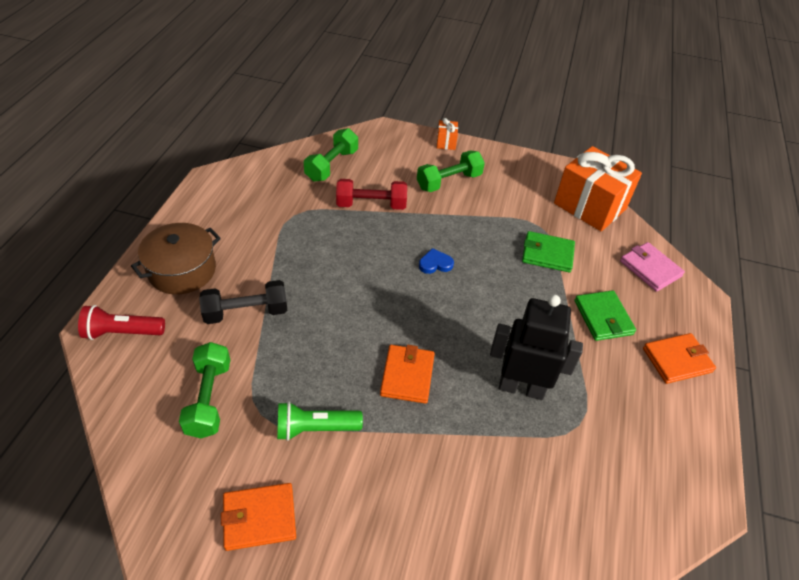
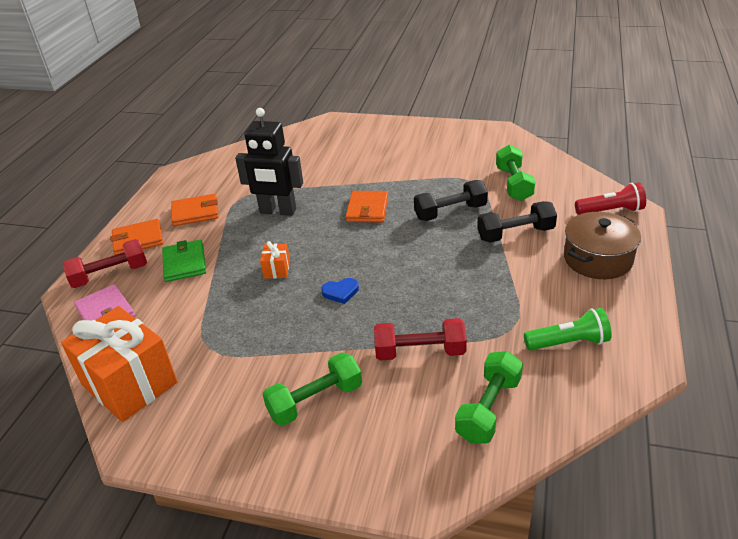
camera: 175 degrees left, 10 degrees down
(259, 518) = (453, 144): orange wallet -> orange wallet (195, 212)
(307, 356) = (450, 212): none -> black dumbbell
(315, 428) = (431, 178): green flashlight -> green flashlight (568, 342)
(446, 142) = (312, 481): orange gift -> orange gift (277, 269)
(547, 254) = (213, 315): green wallet -> none
(675, 312) = (110, 275): none -> red dumbbell

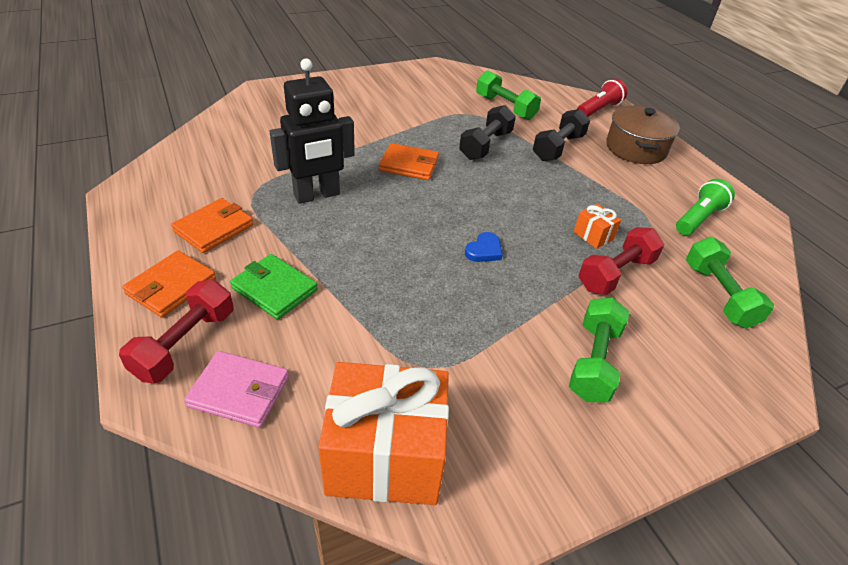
camera: 45 degrees left, 5 degrees up
(277, 269) = (393, 254): orange gift -> orange gift (593, 236)
(367, 209) = (409, 165): orange wallet -> orange wallet turned 45 degrees counterclockwise

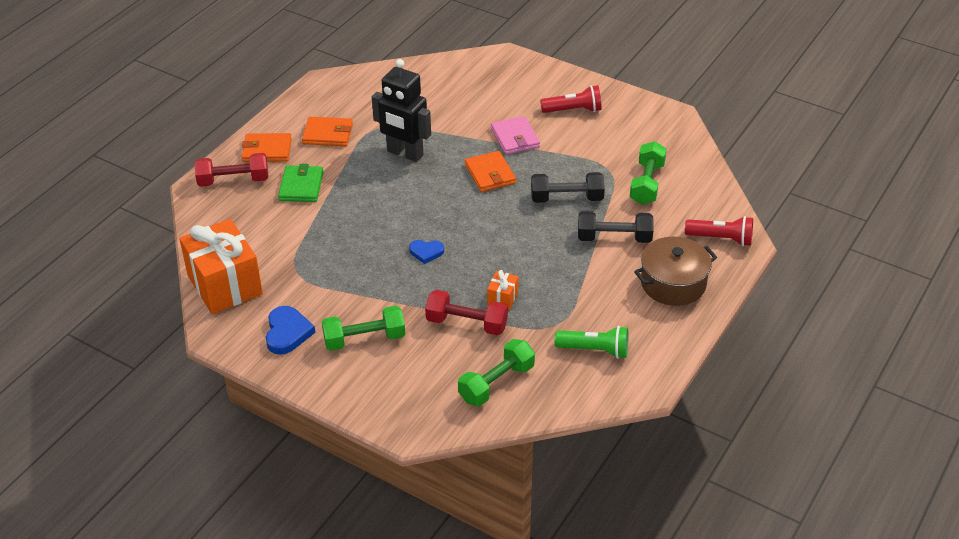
camera: 60 degrees right, 0 degrees up
(239, 391) = (221, 216): pink wallet -> pink wallet (515, 138)
(377, 95) = (573, 110): none -> red flashlight
(535, 431) = (287, 333): none -> blue heart

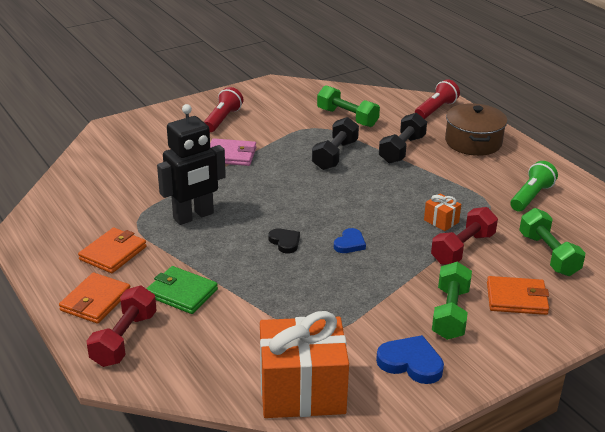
camera: 65 degrees left, 10 degrees down
(403, 215) = (285, 242): none -> black heart
(490, 174) = (268, 181): orange wallet -> orange wallet (516, 298)

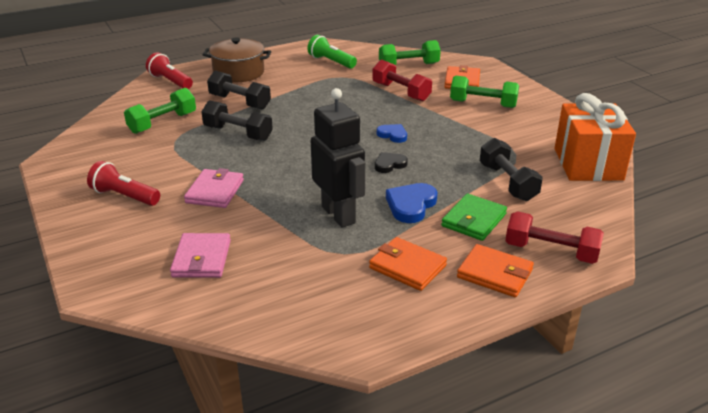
camera: 85 degrees left, 0 degrees up
(137, 160) = (201, 258): none -> pink wallet
(254, 320) = (507, 182): none -> black dumbbell
(411, 363) = (542, 122): blue heart -> blue heart (411, 205)
(441, 221) = (361, 96): orange gift -> none

